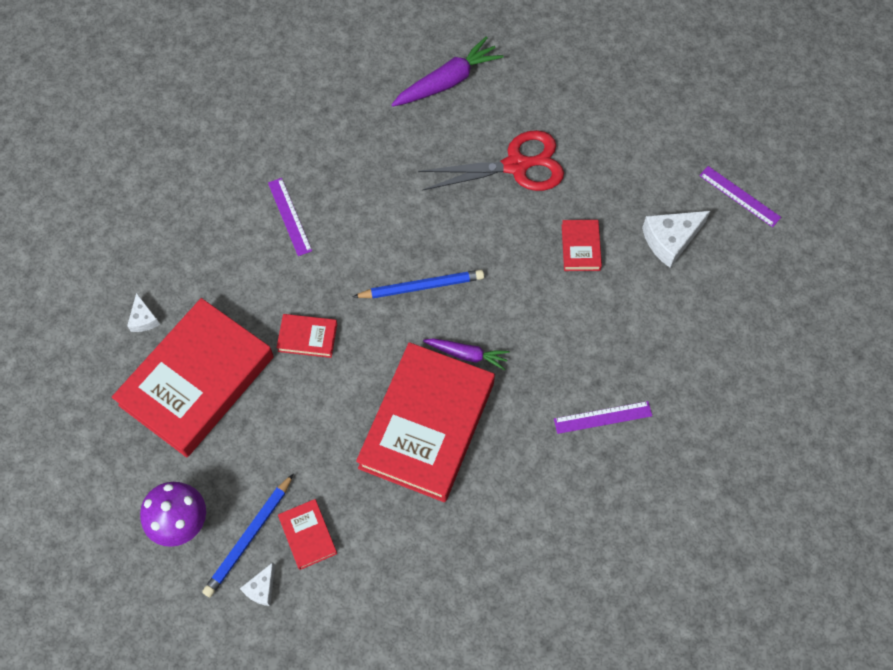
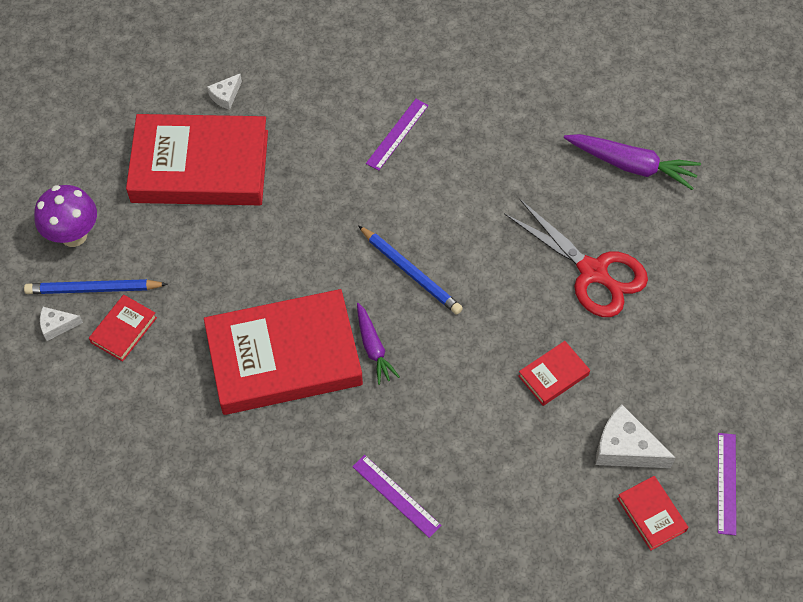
camera: 55 degrees right, 5 degrees down
(307, 337) = (297, 218): red book -> red book (651, 514)

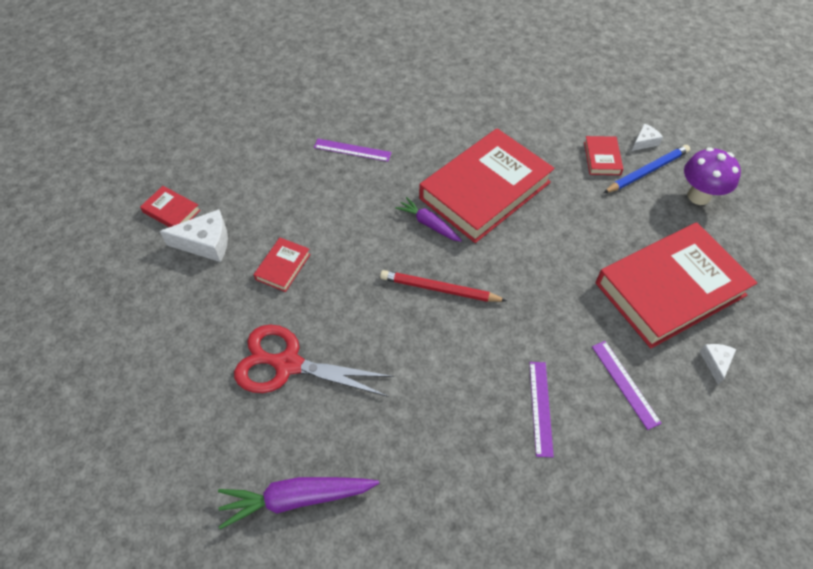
camera: 150 degrees right, 5 degrees down
(411, 272) = (439, 289): blue pencil -> red pencil
(726, 483) = (119, 254): purple ruler -> purple ruler (625, 383)

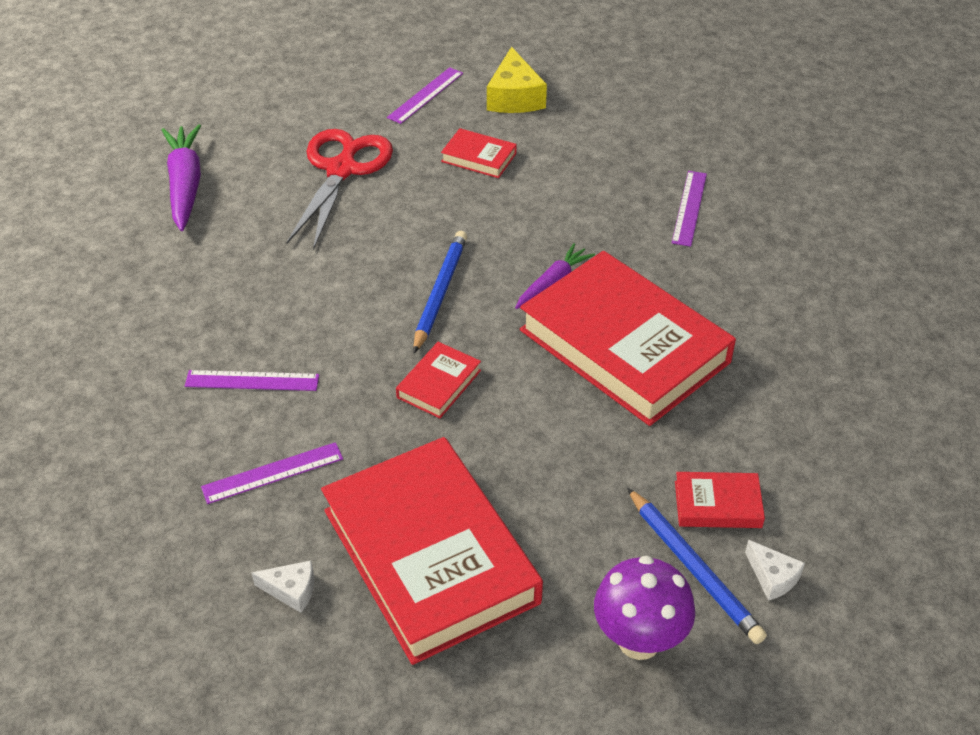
camera: 90 degrees right, 10 degrees down
(171, 211) = (562, 68): red book -> red book (439, 384)
(190, 305) = (425, 95): none -> purple ruler
(206, 243) = (514, 97): white cheese -> yellow cheese
(439, 289) = (440, 292): red pencil -> blue pencil

